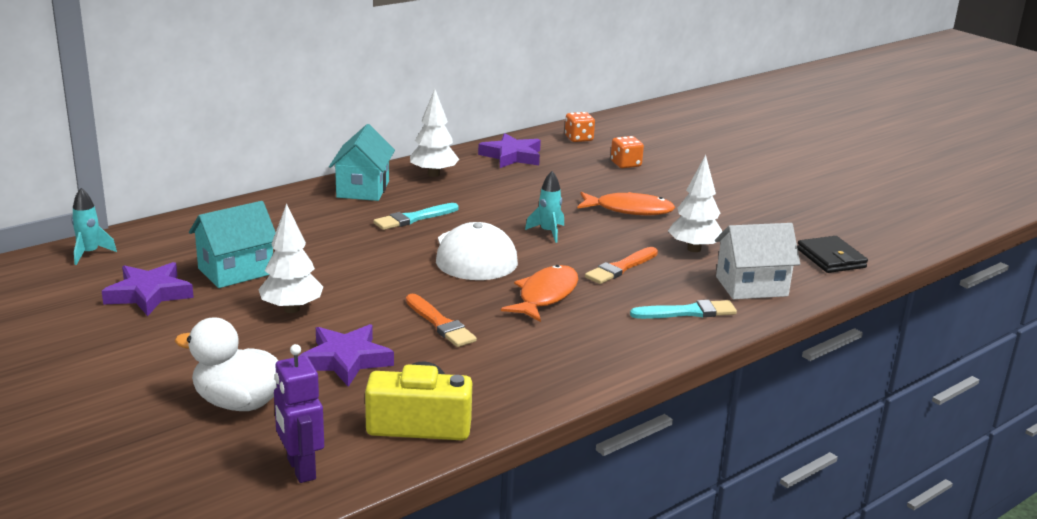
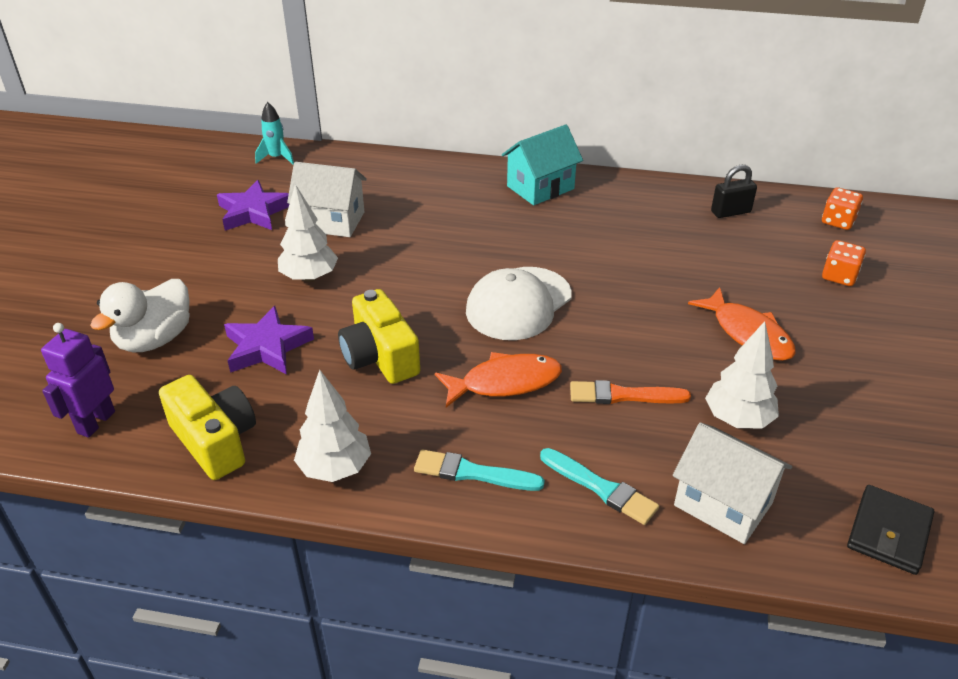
camera: 50 degrees right, 15 degrees up
(236, 271) = (331, 221): turquoise house -> white house
(239, 403) = (155, 339): white duck -> white duck turned 120 degrees counterclockwise
(414, 218) = (532, 238): turquoise brush -> turquoise brush (473, 473)
(434, 174) = (624, 199): white tree -> white tree (335, 468)
(440, 323) = (380, 356): orange brush -> yellow camera
(512, 156) = (730, 212): purple star -> black padlock
(548, 232) = (622, 315): turquoise rocket -> none

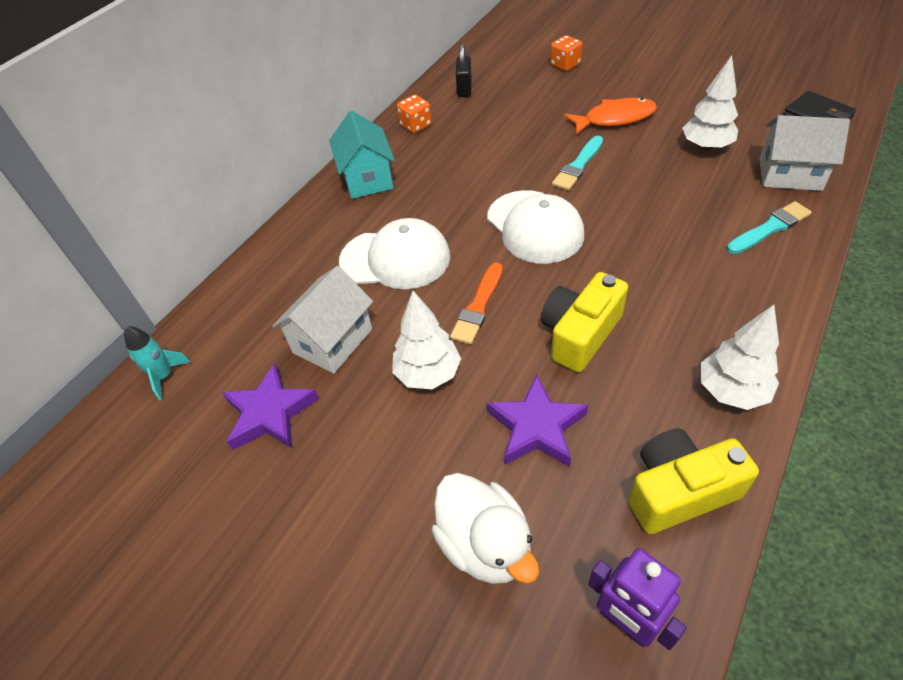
camera: 65 degrees left, 10 degrees up
(380, 356) = (580, 334): yellow camera -> yellow camera turned 135 degrees clockwise
(438, 229) = (395, 259): none -> white cap
(473, 473) = (747, 297): turquoise brush -> turquoise brush (578, 166)
(505, 382) = (638, 256): orange fish -> none
(623, 395) = (669, 194): orange brush -> orange brush (478, 306)
(723, 504) = (790, 174): white house -> white house turned 45 degrees clockwise
(838, 221) = (502, 48): orange dice -> orange dice (416, 125)

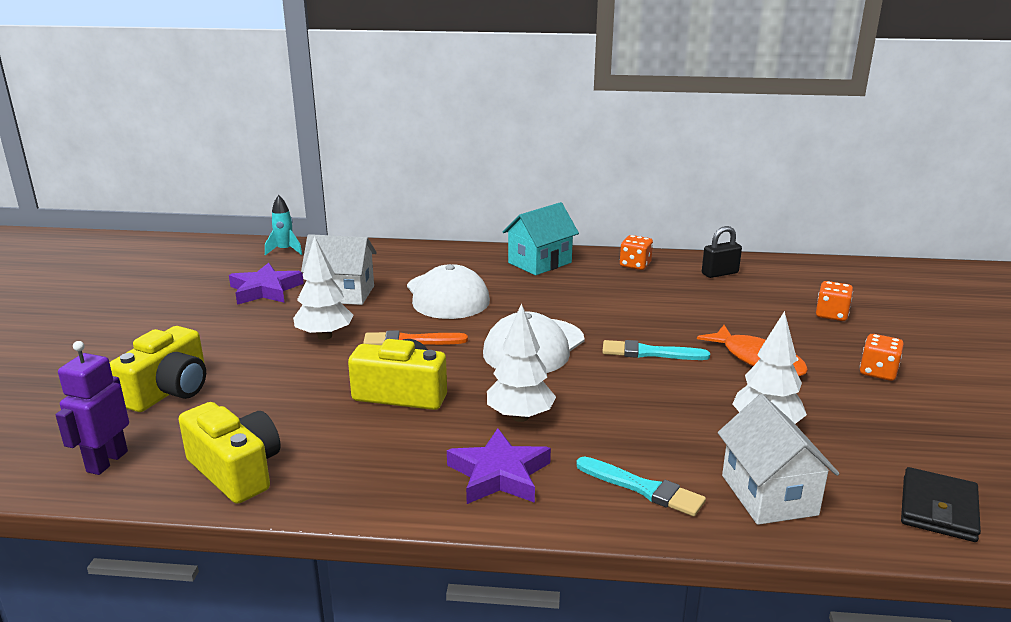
camera: 60 degrees right, 25 degrees down
(485, 544) = (169, 391): white duck -> yellow camera
(536, 427) = (286, 391): purple star -> purple star (499, 474)
(654, 77) = (878, 372): none -> orange dice
(731, 391) = (366, 487): white tree -> white tree (520, 417)

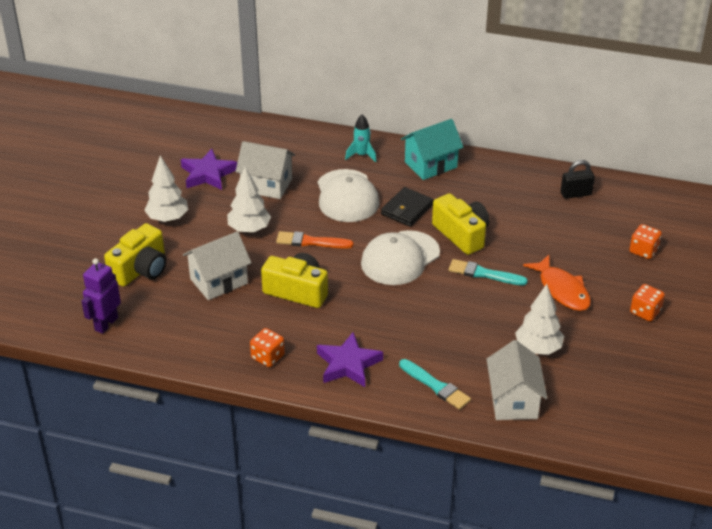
camera: 10 degrees right, 15 degrees up
(236, 471) = (185, 341): yellow camera -> yellow camera (462, 234)
(285, 250) = (225, 127): turquoise rocket -> turquoise rocket (361, 155)
(286, 393) = (219, 281): none -> white house
(520, 417) = (373, 321): white tree -> white tree (168, 218)
(635, 265) = (509, 176): orange dice -> orange dice (268, 357)
(938, 509) = (616, 424): black wallet -> black wallet (407, 209)

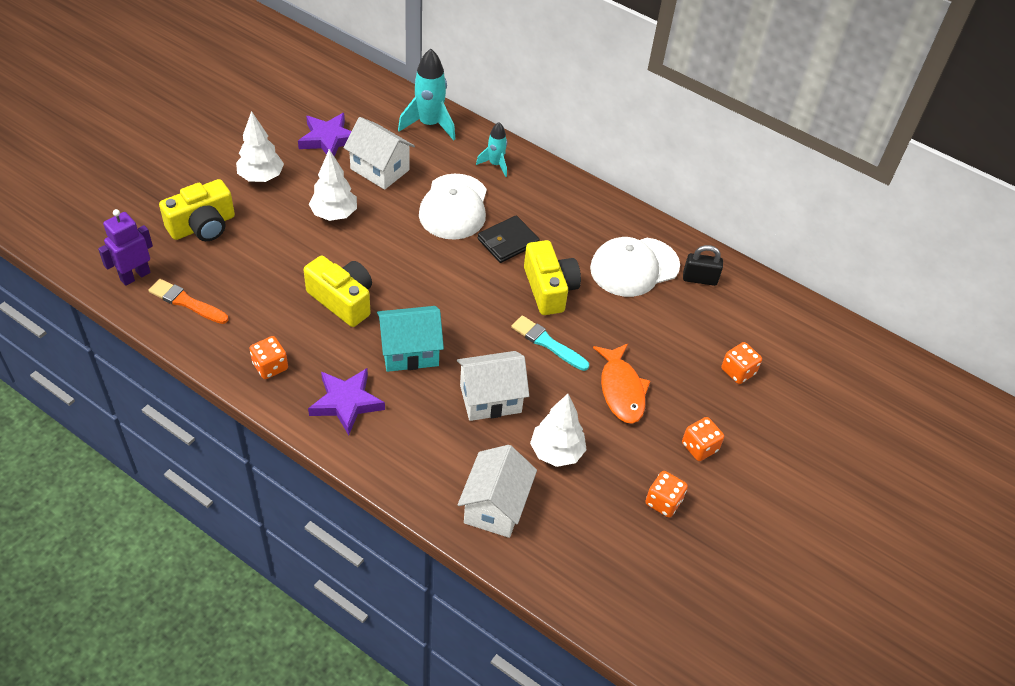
camera: 15 degrees right, 10 degrees up
(219, 281) = (271, 263): white house -> white house (490, 398)
(287, 140) = (429, 124): none -> turquoise rocket
(311, 242) = (388, 248): orange brush -> orange brush (186, 302)
(400, 258) = (469, 296): white cap -> white cap (634, 267)
(430, 165) = (561, 197): turquoise house -> turquoise house (410, 351)
(436, 386) = (422, 460): turquoise brush -> none
(640, 358) = (663, 502): none -> orange dice

